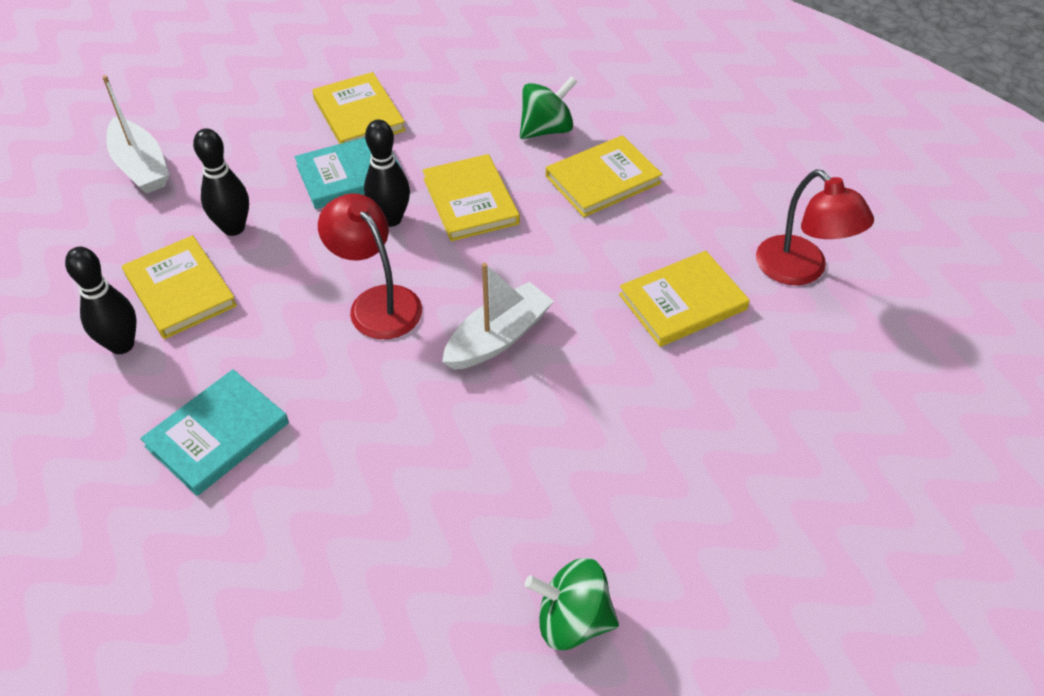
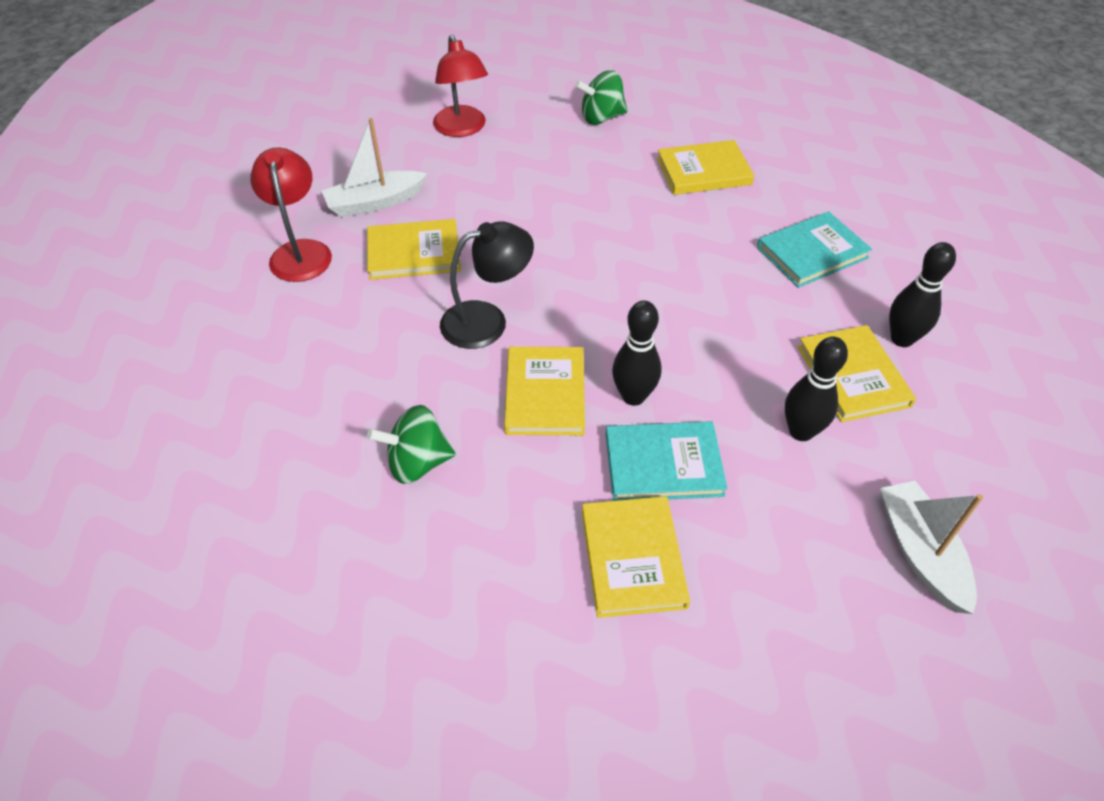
camera: 160 degrees left, 0 degrees up
(377, 302) = (668, 317): red lamp -> red lamp (462, 129)
(498, 337) = (576, 264): white boat -> white boat (375, 203)
(558, 250) = (487, 321): none -> black lamp
(572, 620) = (601, 118): green spinning top -> green spinning top turned 135 degrees clockwise
(602, 179) = (400, 380): yellow book -> yellow book (703, 171)

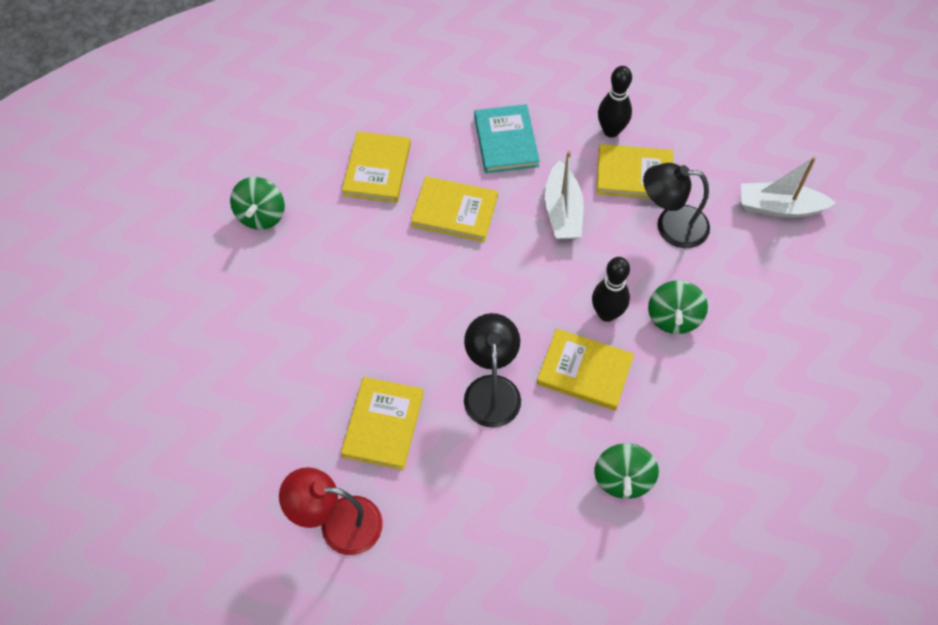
camera: 70 degrees left, 10 degrees up
(375, 203) = (295, 442): white boat -> white boat (562, 211)
(462, 129) = (216, 336): red lamp -> none
(633, 558) = (742, 364): yellow book -> yellow book (454, 211)
(663, 464) = (673, 318): turquoise book -> green spinning top
(801, 431) = (671, 226): black bowling pin -> black lamp

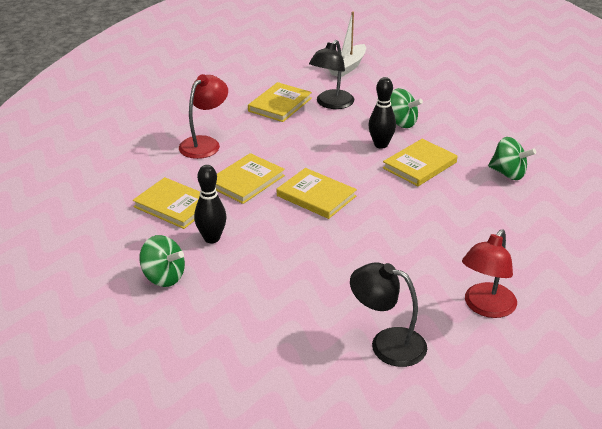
camera: 65 degrees left, 25 degrees down
(383, 424) = (411, 263): yellow book -> yellow book (316, 196)
(491, 389) = (410, 206): black lamp -> black lamp (387, 343)
(506, 141) = (205, 143): turquoise book -> red lamp
(562, 211) = (286, 138): white boat -> none
(611, 131) = (236, 102): black bowling pin -> black bowling pin (212, 238)

